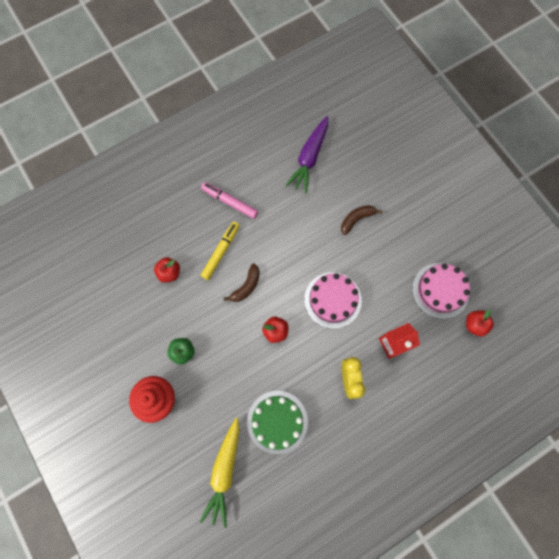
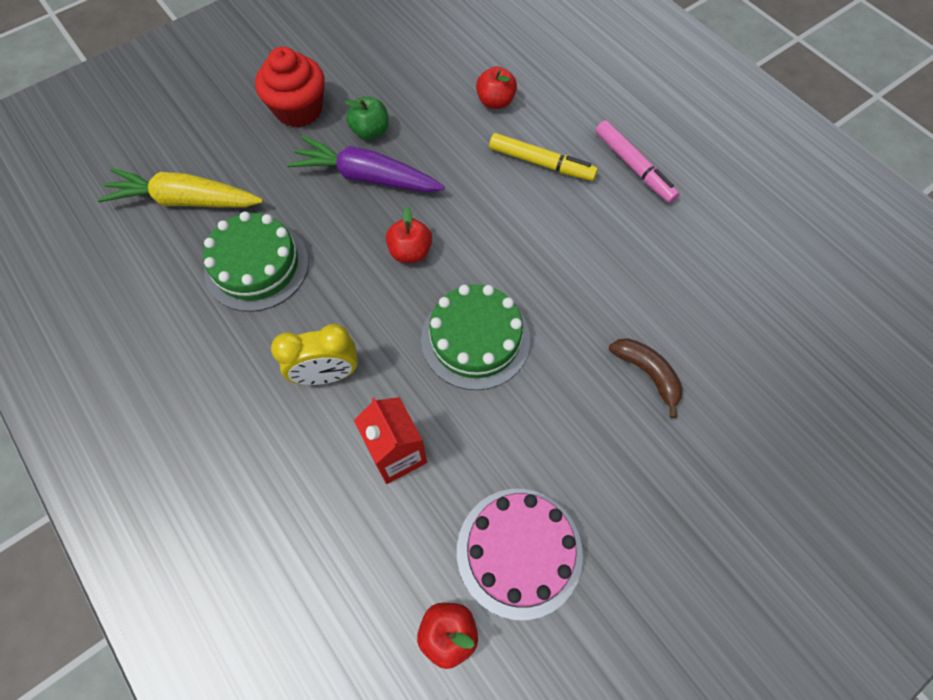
camera: 85 degrees right, 10 degrees down
(230, 202) = (634, 167): pink marker -> pink marker turned 120 degrees clockwise
(246, 286) = (486, 203): brown banana -> none
(309, 157) = (757, 282): purple carrot -> purple carrot (367, 177)
(332, 300) = (475, 339): pink cake -> green cake

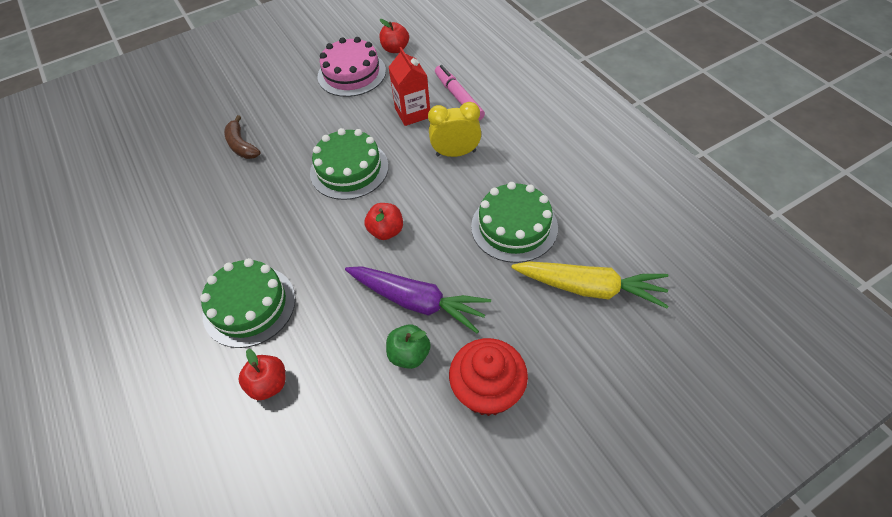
camera: 170 degrees left, 10 degrees down
(541, 163) = (249, 306): yellow marker -> green cake
(634, 167) = (166, 296): pink marker -> pink marker (458, 97)

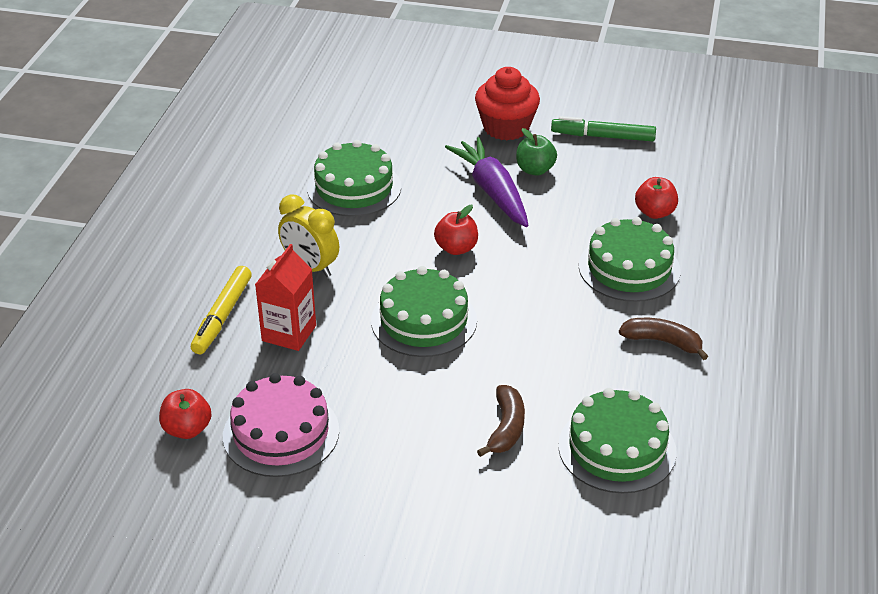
camera: 140 degrees left, 15 degrees down
(170, 174) = (617, 448): none -> green cake
(184, 260) = (662, 342): none -> brown banana
(392, 456) = (603, 137): none -> green marker
(458, 97) = (222, 316): pink marker -> yellow marker
(589, 288) = (364, 128): yellow carrot -> none

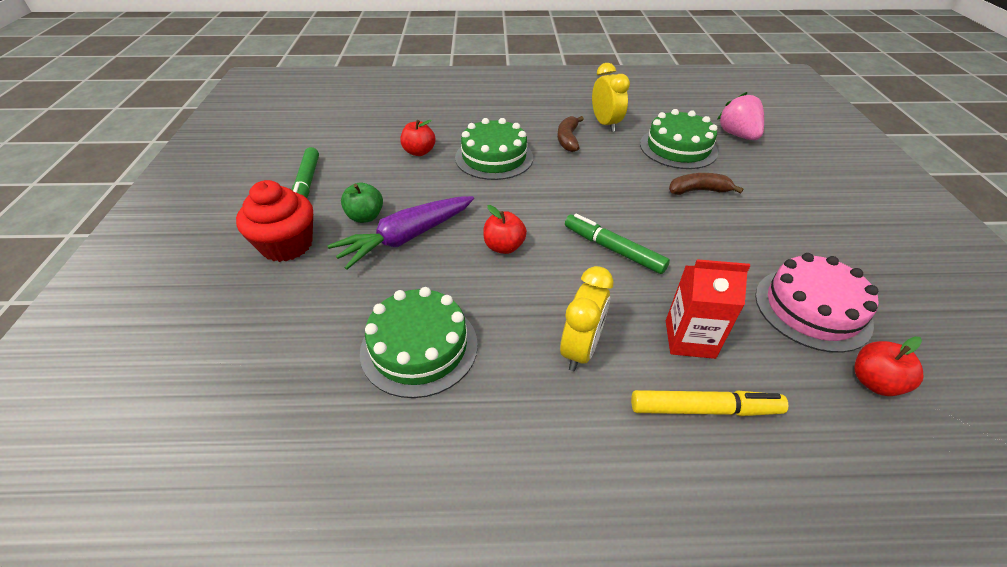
camera: 105 degrees left, 5 degrees up
(424, 320) = (613, 249): green cake -> green marker
(642, 536) = (737, 135): none -> pink strawberry
(702, 391) = (605, 124): none -> yellow clock

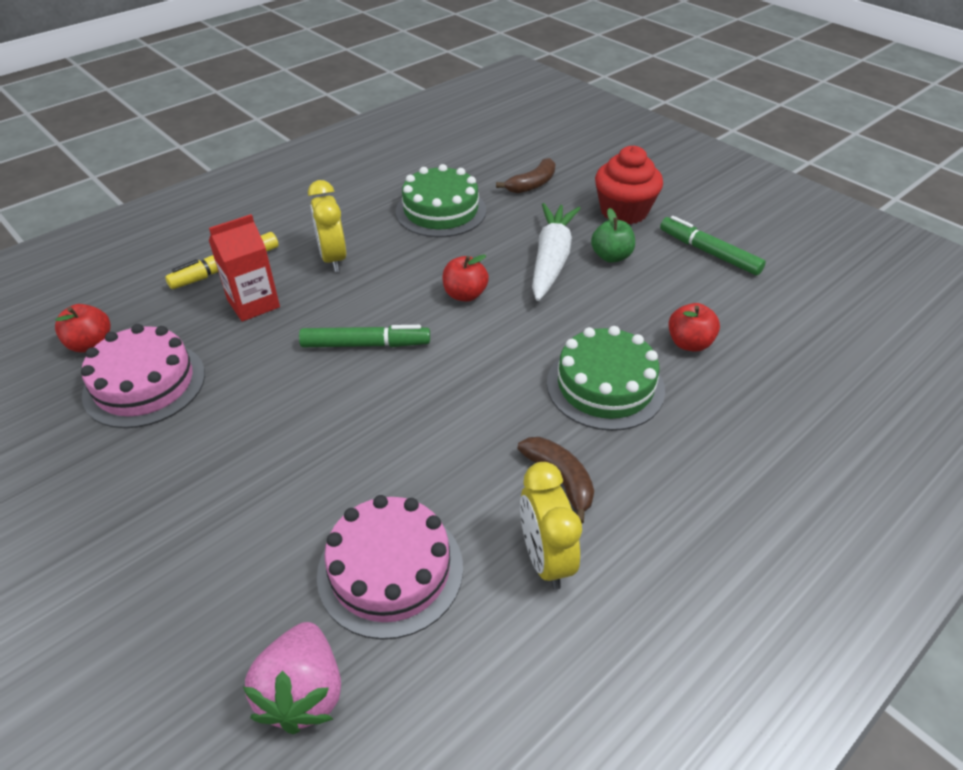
camera: 140 degrees right, 0 degrees up
(407, 238) = (551, 260): purple carrot -> white carrot
(605, 124) = (545, 559): yellow clock -> yellow clock turned 45 degrees clockwise
(678, 148) = (390, 570): green cake -> pink cake
(698, 190) = (315, 484): brown banana -> brown banana (532, 184)
(737, 135) = (303, 692): pink strawberry -> pink strawberry turned 60 degrees clockwise

